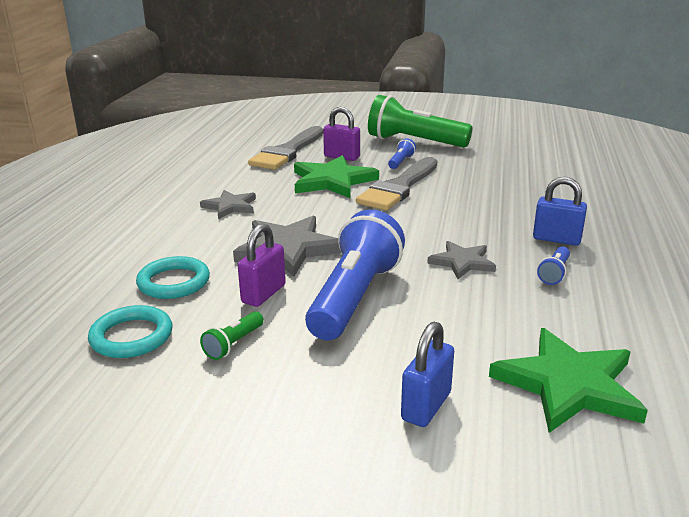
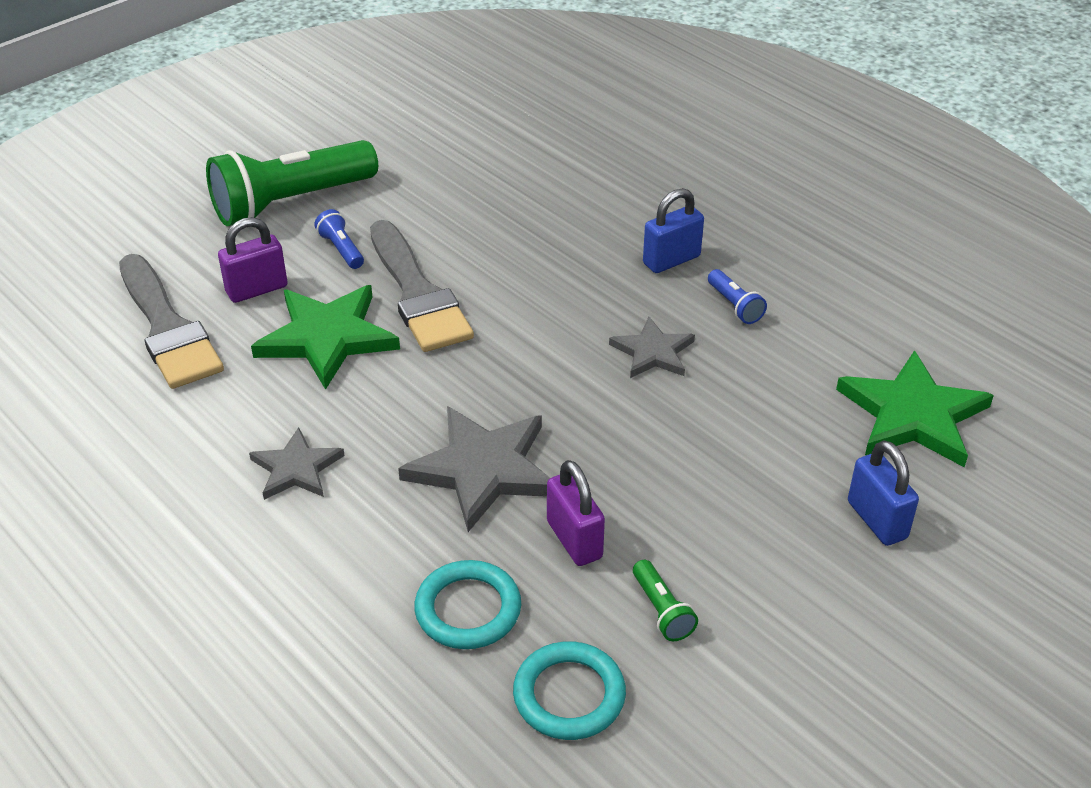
camera: 55 degrees left, 15 degrees up
(354, 297) = (650, 470): blue flashlight -> none

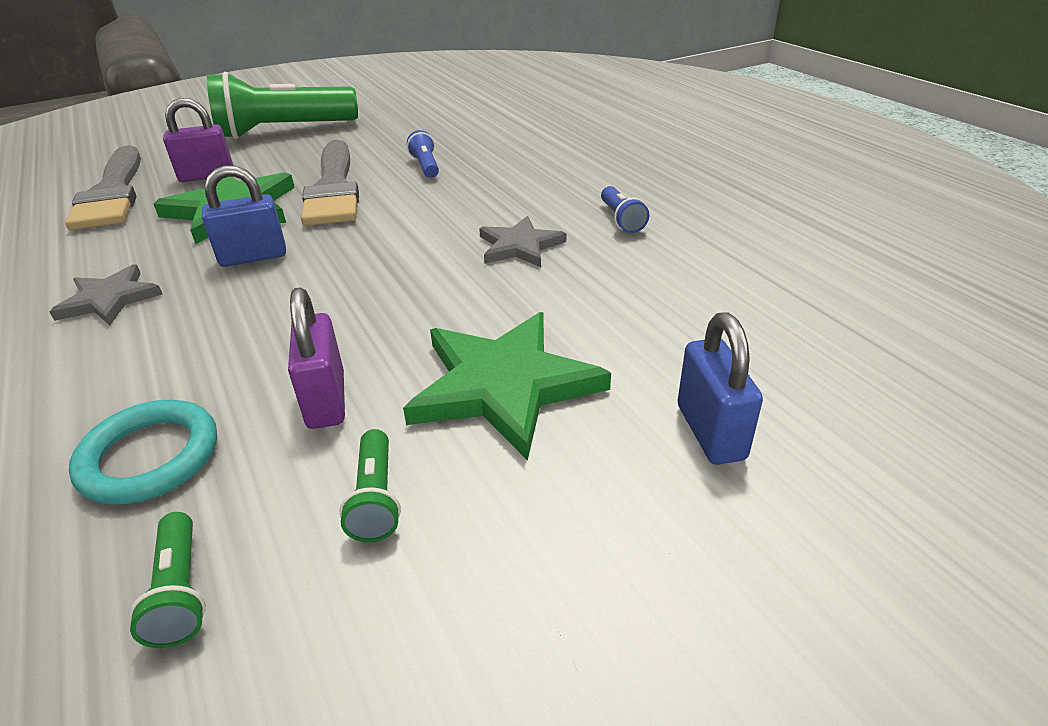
camera: 15 degrees right, 5 degrees down
(341, 249) = (296, 158): blue flashlight -> blue flashlight (426, 166)
(483, 469) = (282, 321): grey star -> none
(569, 695) = (180, 592): turquoise ring -> green flashlight
(671, 260) = (576, 184): blue padlock -> blue padlock (253, 257)
(913, 415) = (789, 327): green star -> green star (504, 386)

